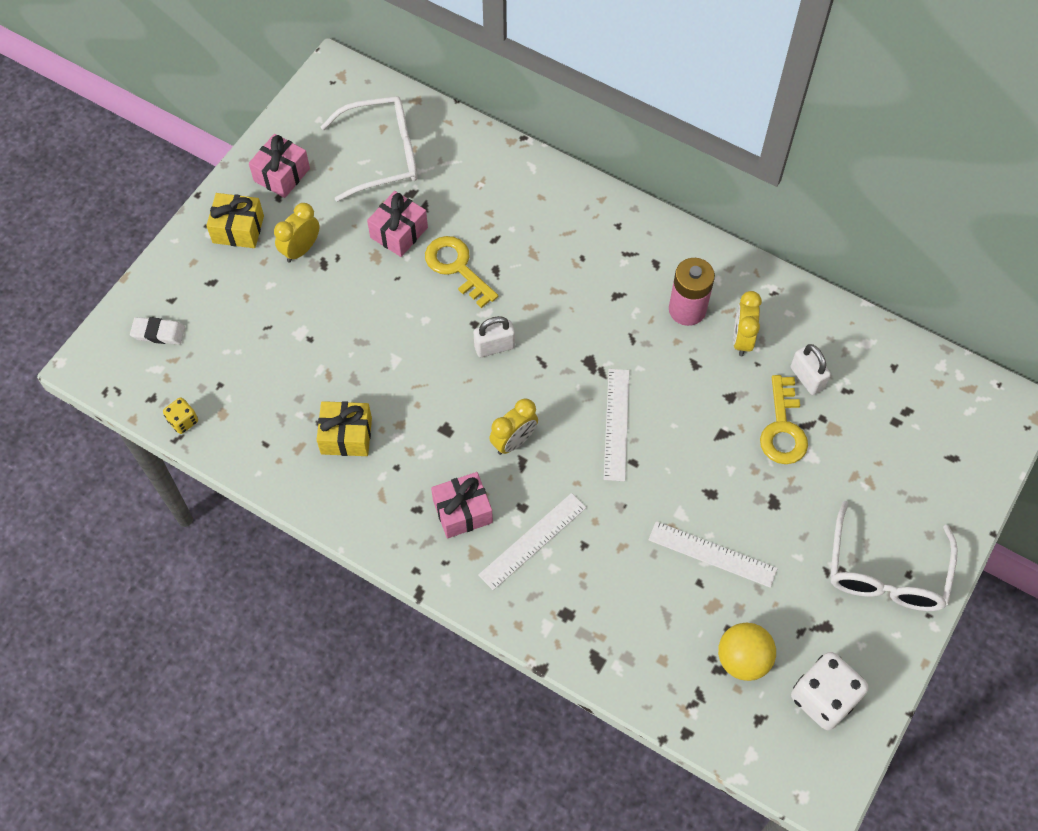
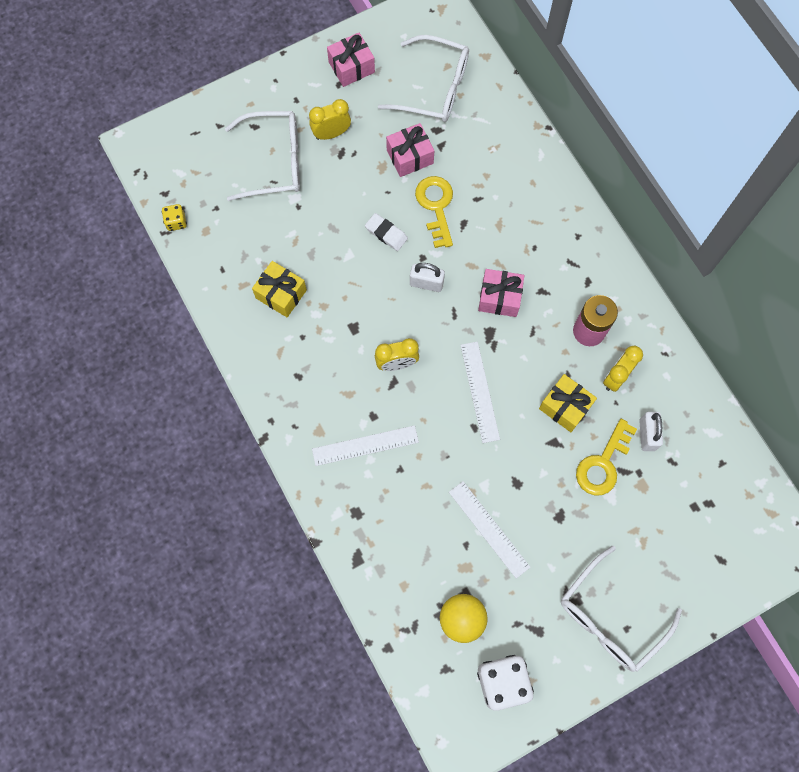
camera: 30 degrees right, 10 degrees up
(158, 333) = (196, 146): white eraser -> white eraser (386, 233)
(238, 229) = (296, 94): yellow gift -> yellow gift (565, 407)
(255, 307) = (274, 162): none -> white glasses
(462, 511) = (329, 396): pink gift -> pink gift (499, 298)
(616, 424) = (480, 391): white ruler -> white ruler turned 45 degrees counterclockwise

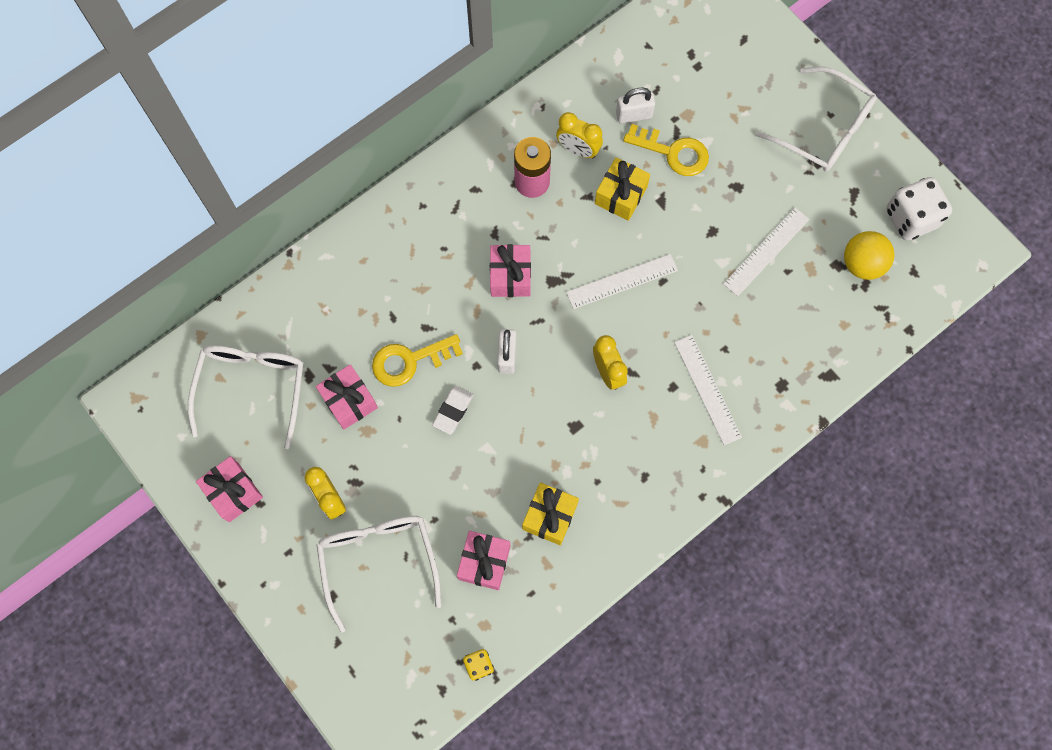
camera: 100 degrees left, 0 degrees up
(255, 238) = (484, 562): none -> pink gift

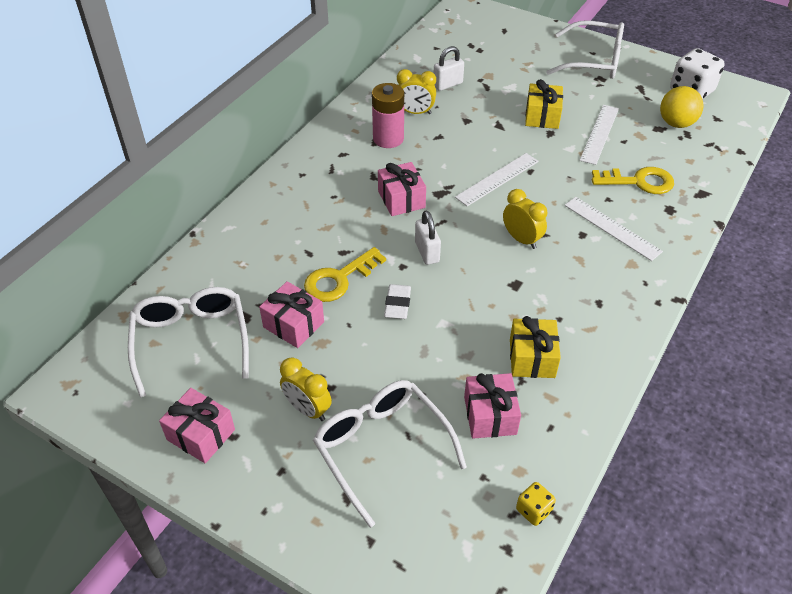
camera: 20 degrees left, 25 degrees down
(621, 195) = (465, 129): yellow gift -> yellow gift (542, 116)
(673, 152) = (491, 97): yellow key -> yellow key (639, 182)

